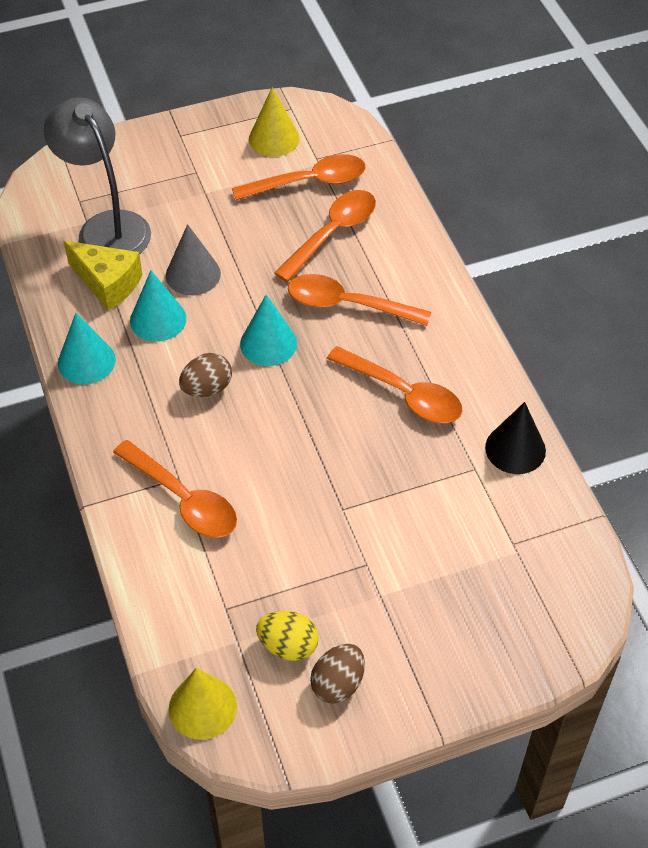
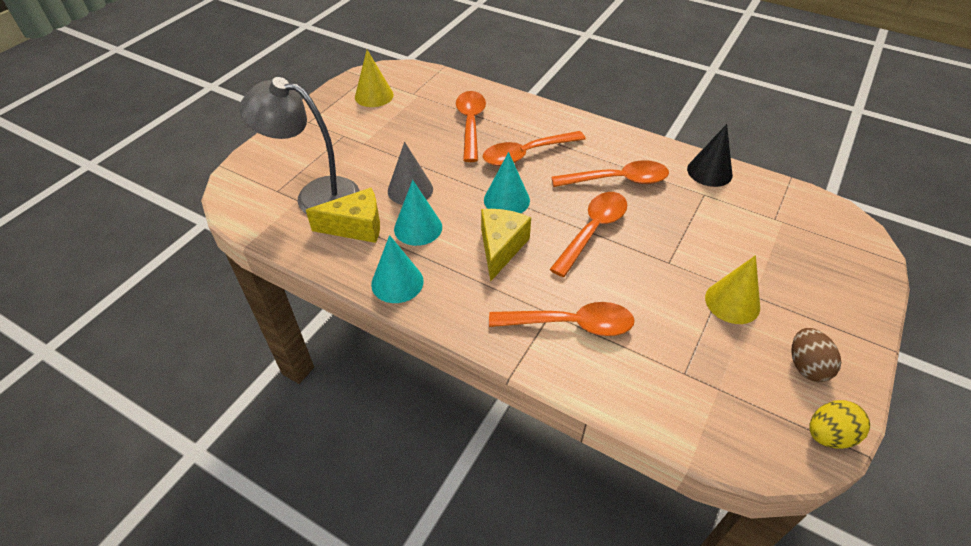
camera: 40 degrees left, 5 degrees down
(202, 707) = (758, 452): yellow cone -> yellow cone (732, 302)
(207, 388) = (501, 248): brown egg -> yellow cheese
(288, 646) = (750, 366): yellow egg -> yellow egg (828, 435)
(309, 182) = (423, 106): orange spoon -> orange spoon (592, 231)

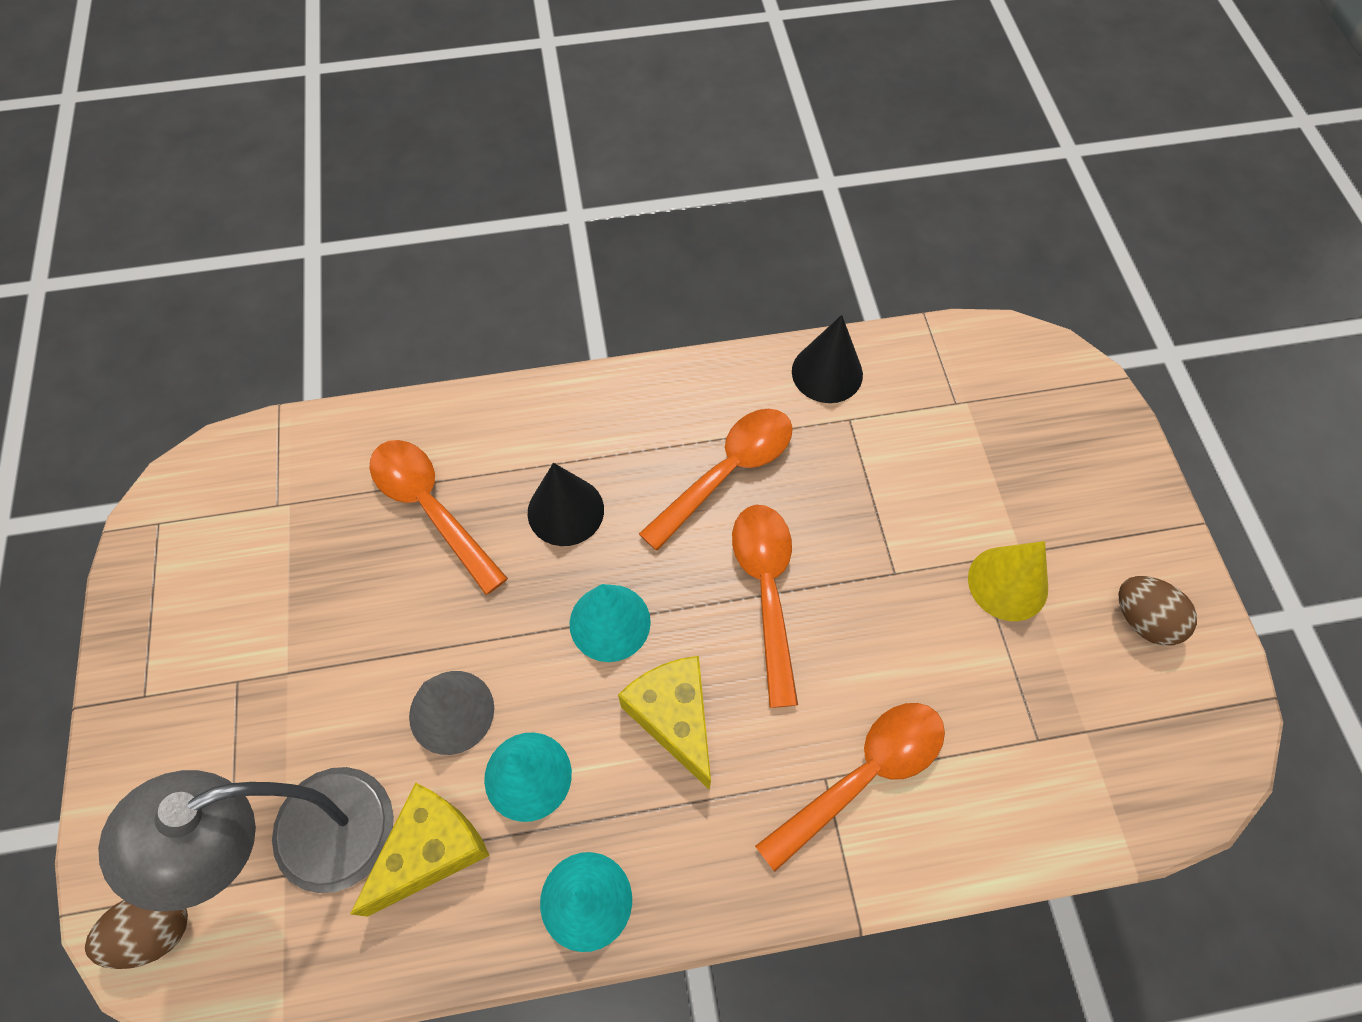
camera: 40 degrees left, 15 degrees up
(241, 188) = (156, 930): none -> brown egg
(374, 96) = (212, 556): yellow cone -> none
(526, 154) = (565, 511): orange spoon -> black cone
(828, 435) = (1226, 702): yellow egg -> none

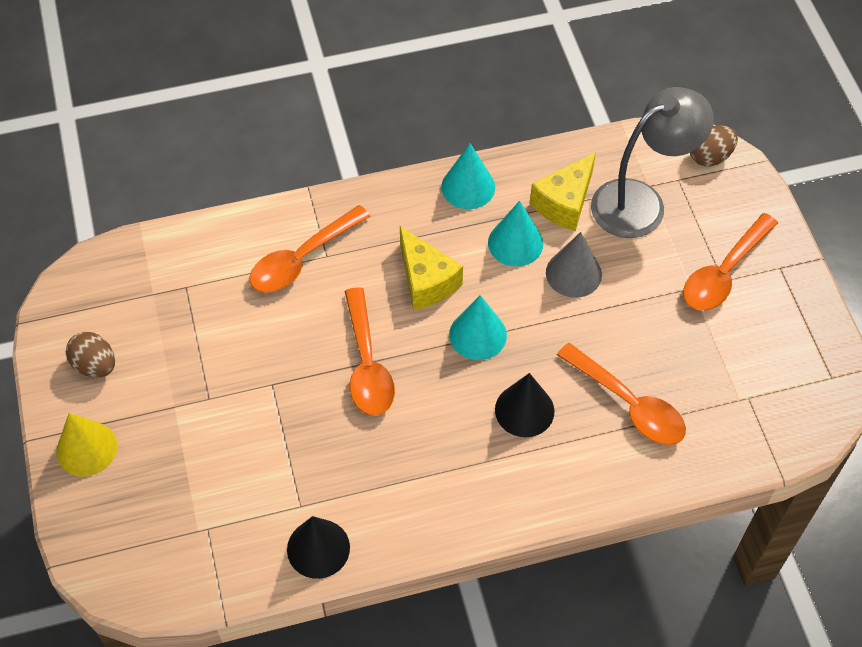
camera: 175 degrees right, 5 degrees down
(727, 472) = (401, 451): orange spoon -> orange spoon (724, 273)
(1008, 583) = (189, 383): yellow cone -> yellow cone (86, 448)

